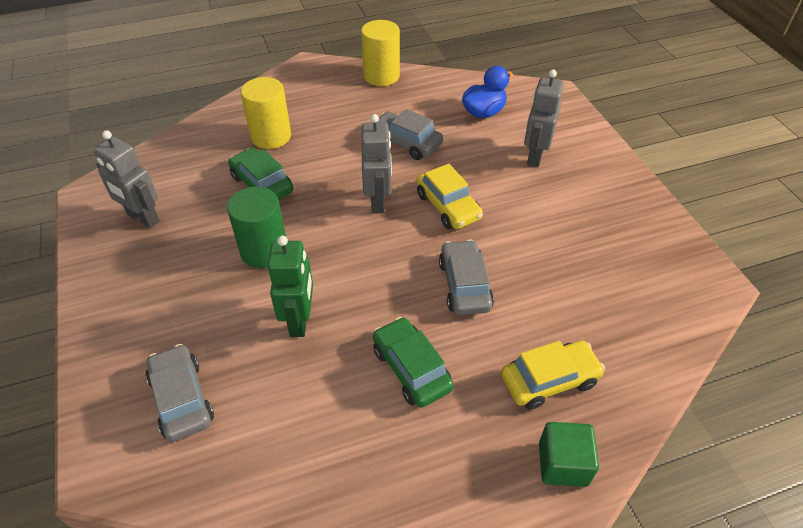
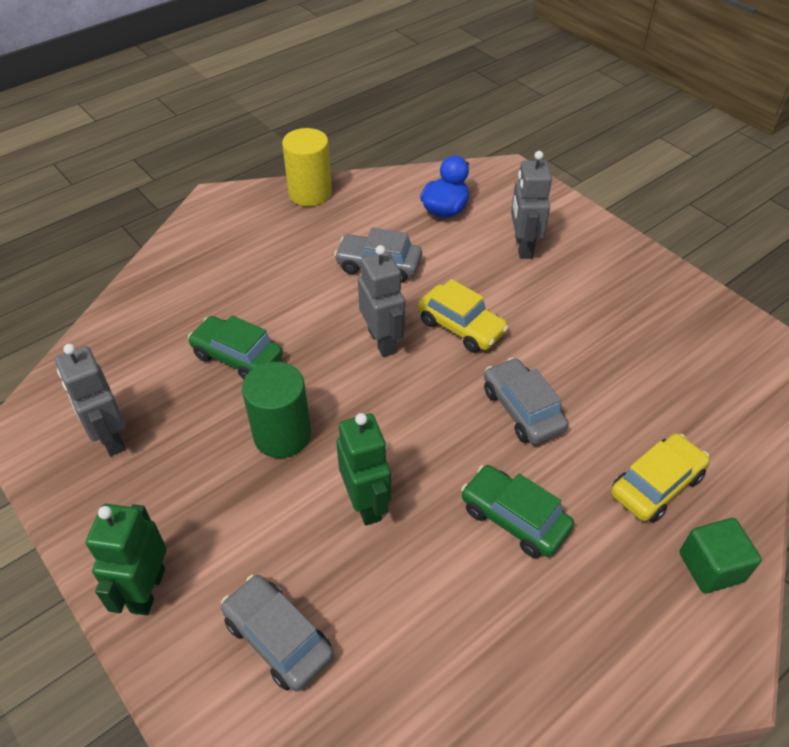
camera: 20 degrees left, 0 degrees up
(110, 333) = (147, 590): none -> green robot
(143, 218) = (110, 438): grey robot -> grey robot turned 45 degrees clockwise
(271, 136) = (217, 296): yellow cylinder -> none

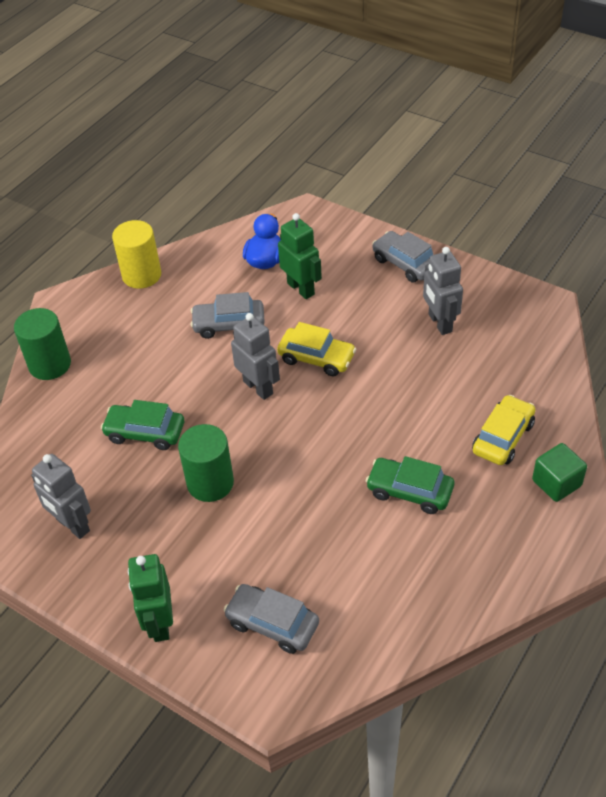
camera: 15 degrees left, 0 degrees up
(175, 258) = (50, 364): none -> green cylinder
(366, 503) = (297, 513): green robot -> green robot (301, 289)
(522, 409) = (388, 410): grey car -> grey car (405, 264)
(523, 247) = (342, 277): grey robot -> grey robot (439, 323)

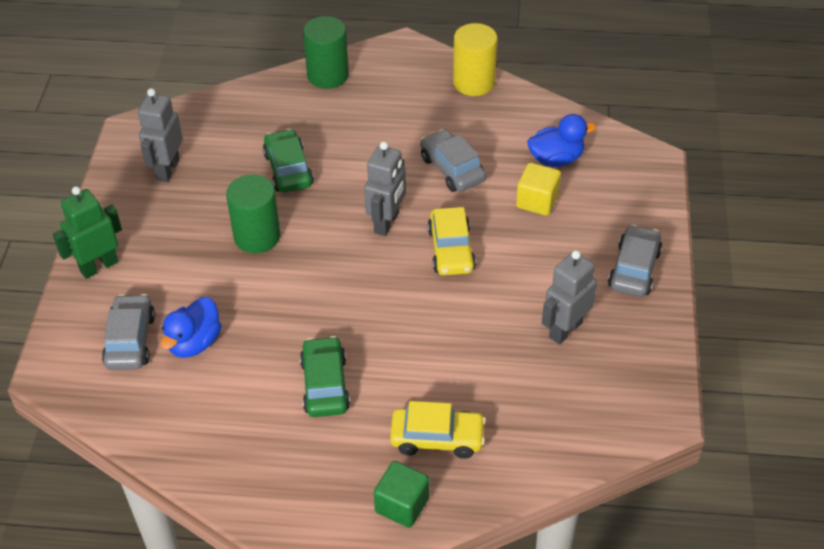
camera: 60 degrees right, 0 degrees up
(301, 289) = (537, 201): green robot -> yellow cube
(307, 572) = (194, 343): none -> blue duck

